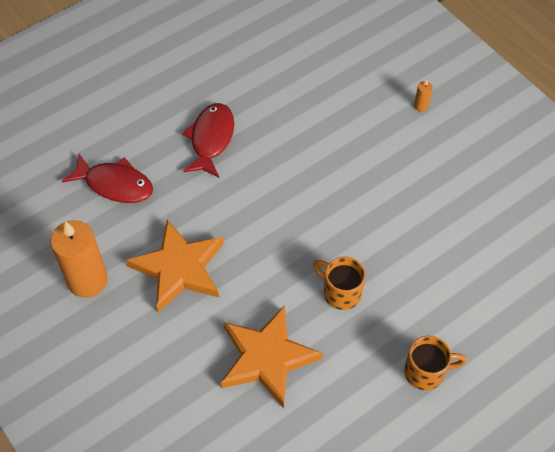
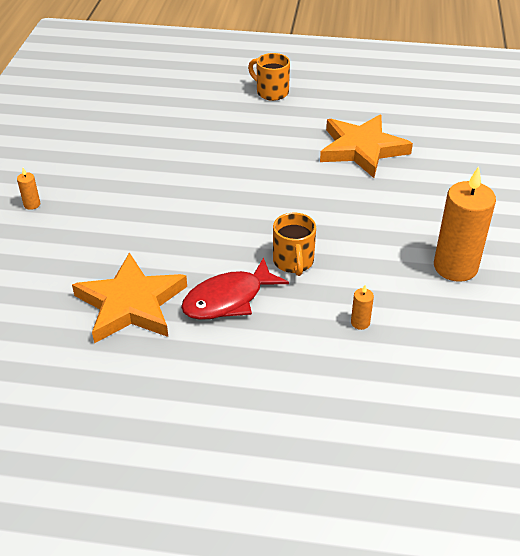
camera: 135 degrees left, 15 degrees down
(115, 184) = (360, 323): red fish -> orange candle
(179, 268) = (369, 228): orange star -> orange star (131, 304)
(340, 292) = (268, 148): orange mug -> orange mug (293, 262)

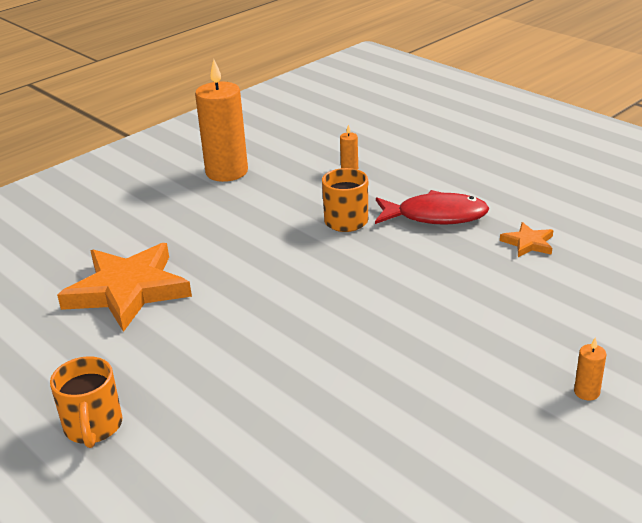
camera: 140 degrees left, 10 degrees down
(131, 304) = (528, 243): orange star -> orange star, size x0.44

